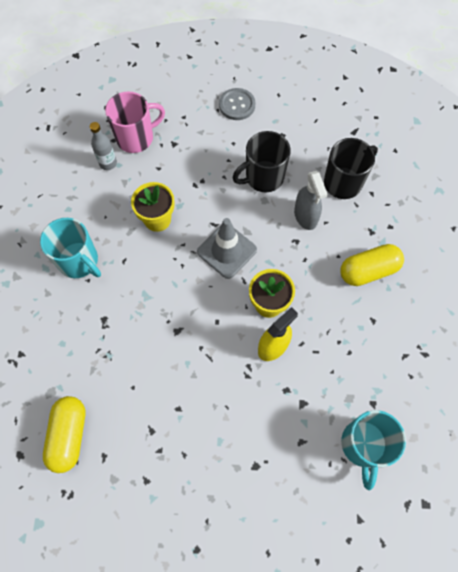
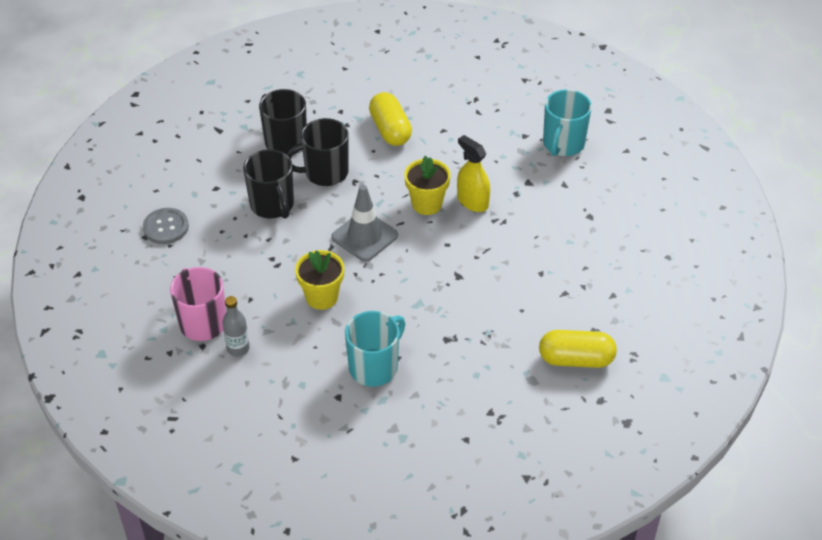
camera: 90 degrees left, 20 degrees down
(305, 216) = (325, 173): grey spray bottle -> black mug
(363, 445) = (563, 144): turquoise mug -> turquoise mug turned 105 degrees clockwise

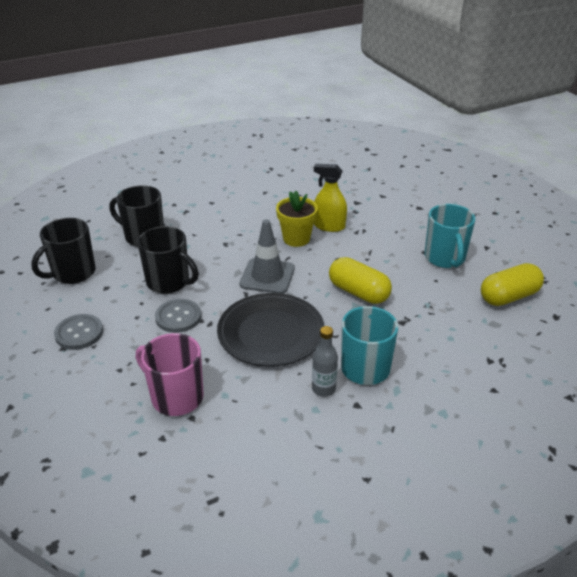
camera: 30 degrees left, 10 degrees down
(238, 348) = (229, 405): grey bottle -> grey bottle (323, 389)
(255, 246) = (178, 317): none -> grey button
(322, 297) = (271, 332): yellow flower pot -> black plate
(325, 173) = (195, 246): black mug -> black mug (72, 273)
(390, 130) = (224, 204): yellow capsule -> yellow capsule (358, 292)
(563, 144) = (357, 174): turquoise mug -> turquoise mug (445, 258)

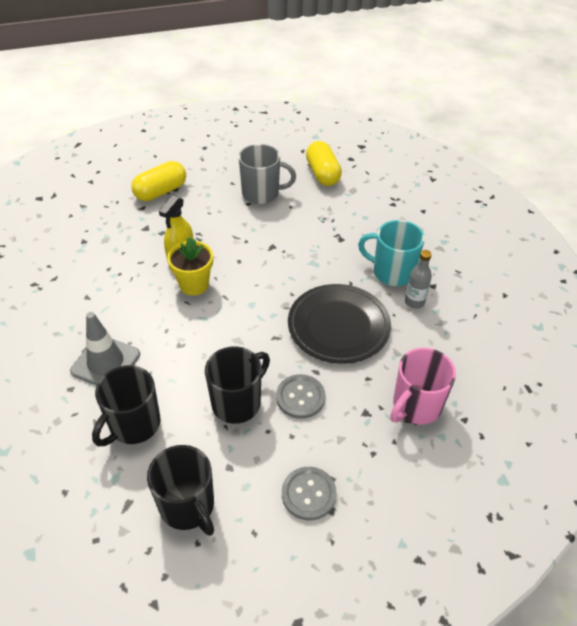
camera: 80 degrees left, 10 degrees up
(267, 276) = (252, 317): grey traffic cone -> grey traffic cone (105, 363)
(358, 292) = (295, 257): yellow capsule -> yellow capsule (161, 192)
(445, 258) = (262, 193): turquoise mug -> grey mug

